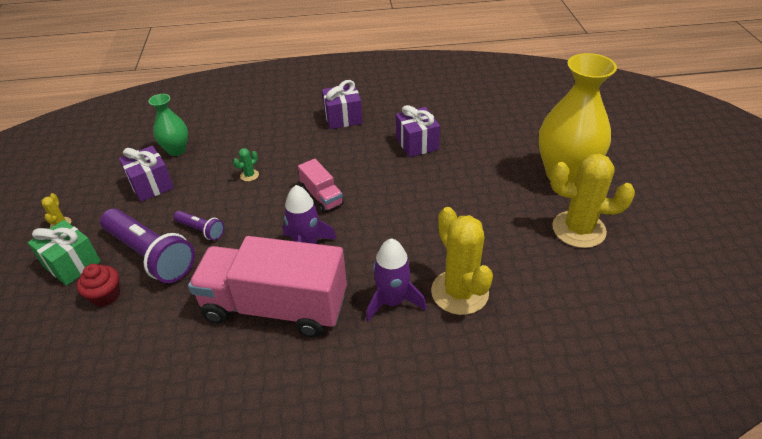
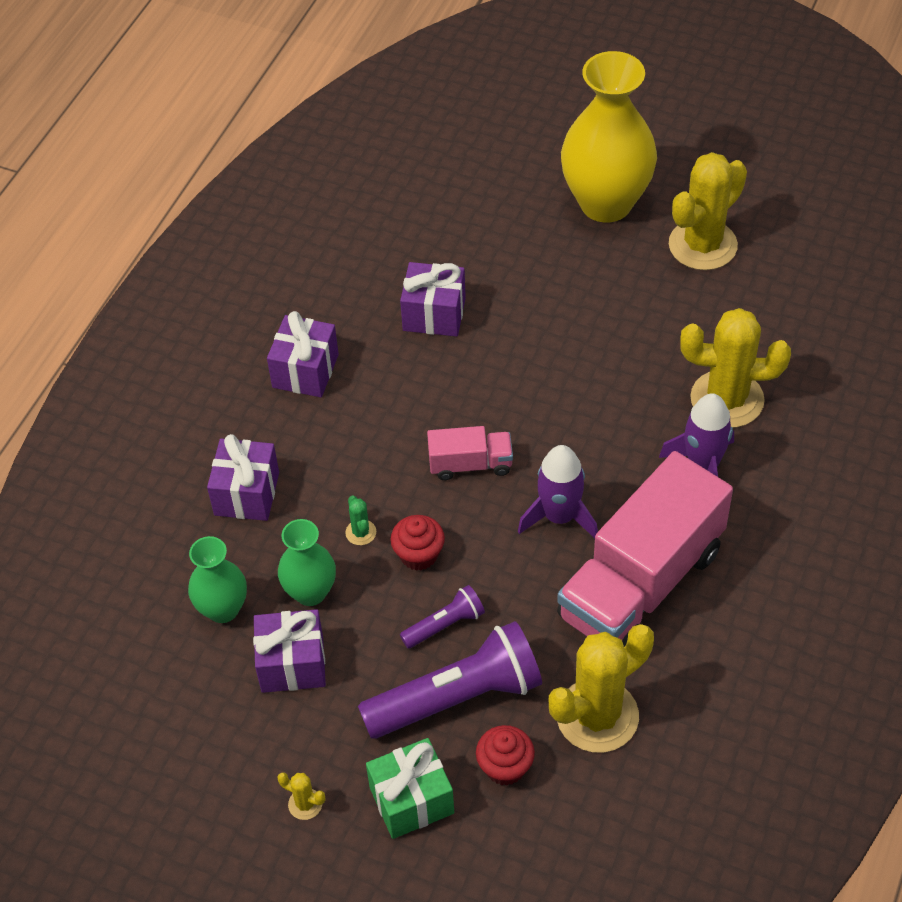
camera: 60 degrees left, 10 degrees up
(158, 325) = (597, 716): none -> yellow cactus
(201, 173) = (310, 592): none -> green vase
(246, 201) = (418, 555): none -> red cupcake
(252, 130) = (247, 493): none -> purple gift

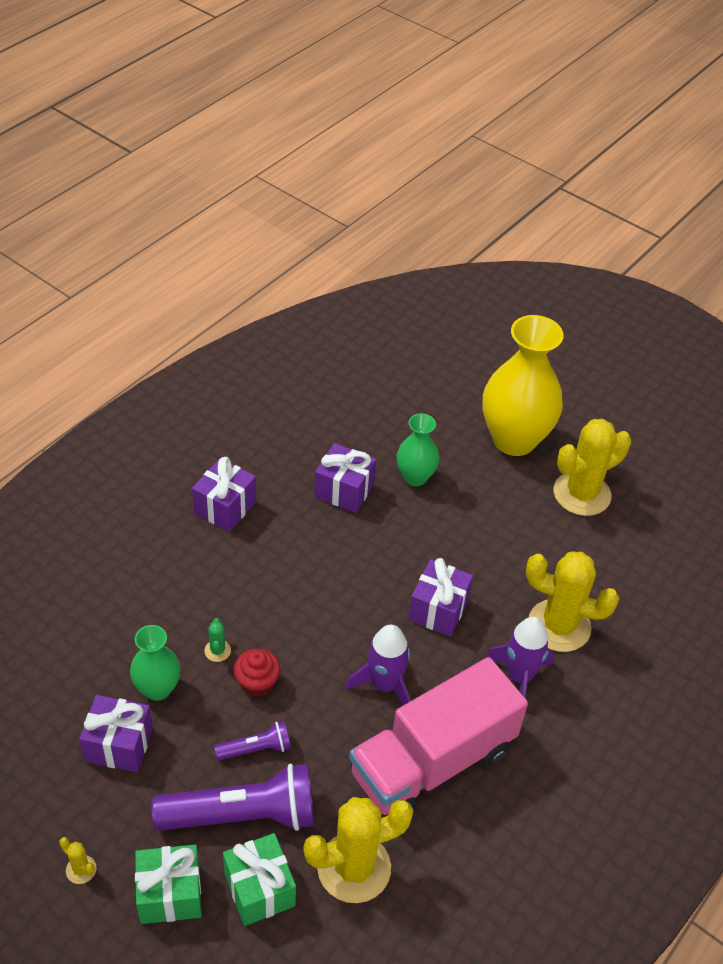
camera: 10 degrees right, 5 degrees down
(223, 609) = (82, 682): green vase -> green vase (415, 477)
(247, 493) = (140, 592): purple gift -> purple gift (438, 610)
(470, 464) = (327, 620): pink truck -> none
(505, 767) = (259, 889): red cupcake -> green gift

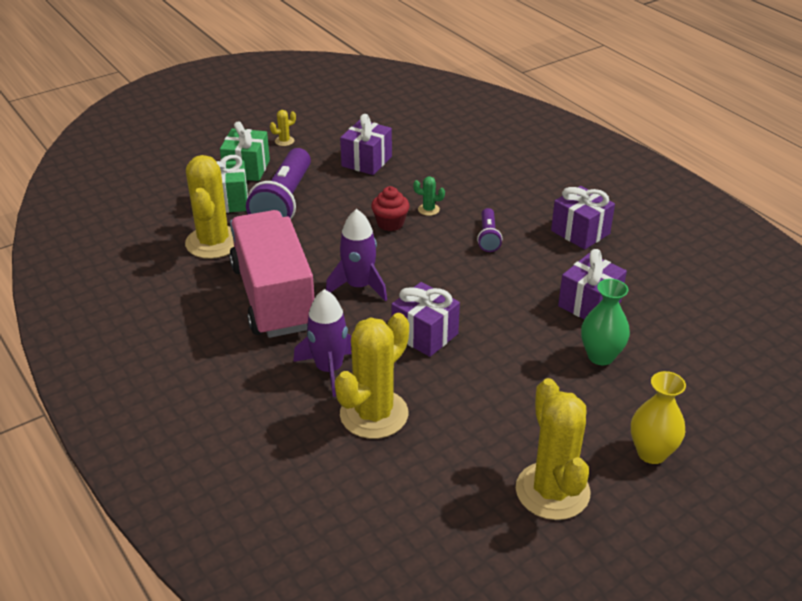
camera: 110 degrees right, 10 degrees down
(157, 688) = (405, 180): green vase -> none
(255, 749) = (333, 215): purple flashlight -> purple flashlight (488, 237)
(514, 440) = (651, 453): yellow vase -> yellow vase, size x0.53

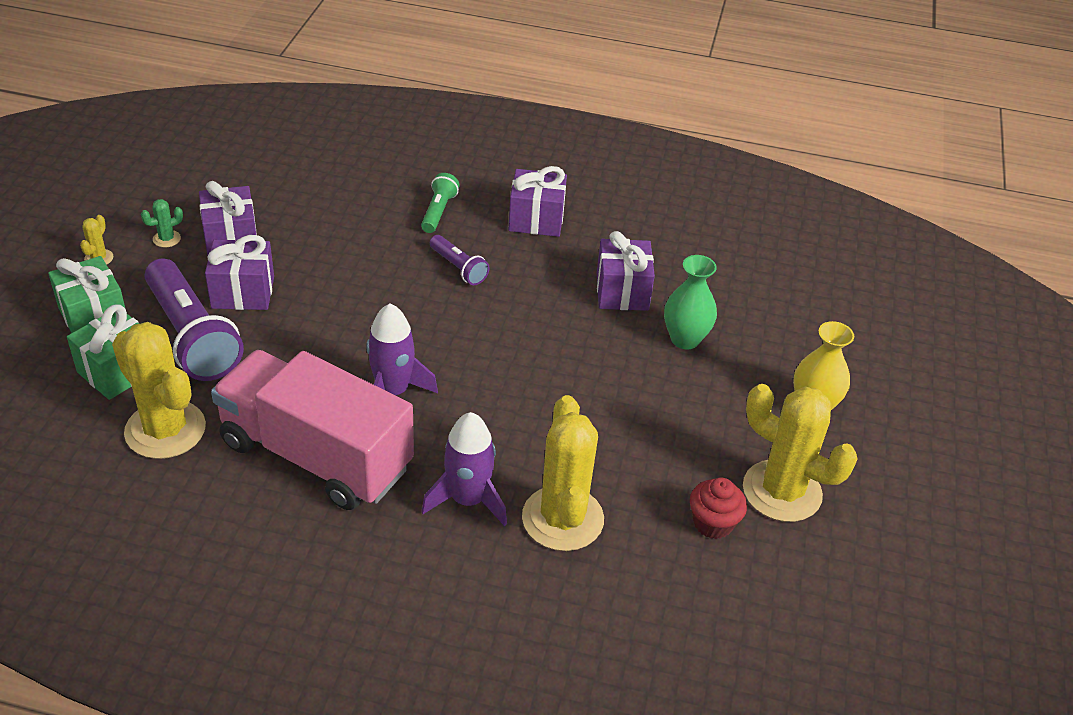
camera: 45 degrees left, 5 degrees up
(390, 223) = (343, 302): red cupcake -> red cupcake (713, 523)
(425, 334) = (516, 407): purple gift -> purple gift (243, 292)
(428, 209) = (365, 266): green cactus -> green cactus (166, 239)
(515, 199) = (438, 212): none -> green flashlight

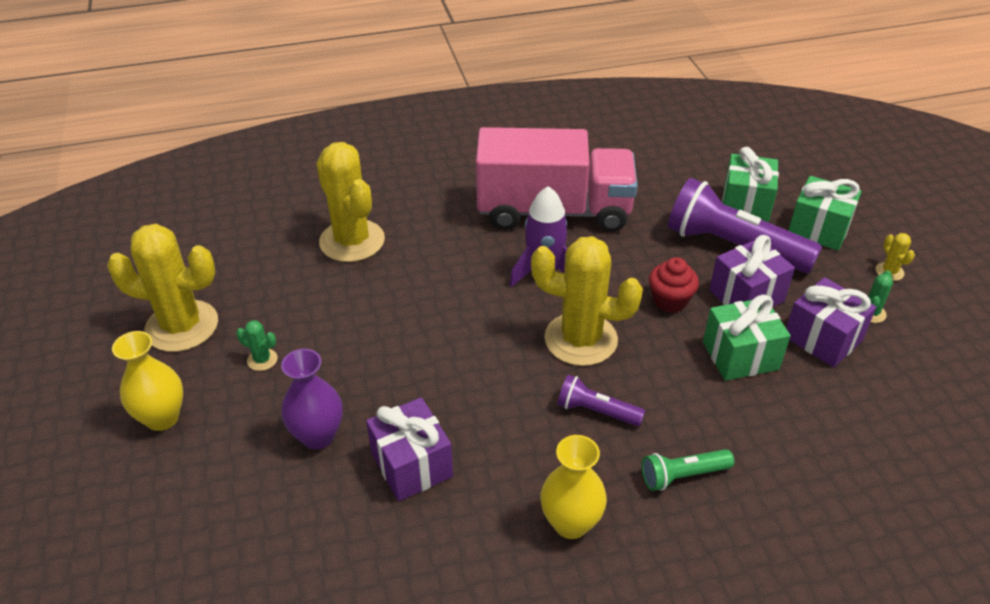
camera: 155 degrees right, 0 degrees up
(165, 430) = (666, 186): yellow cactus -> yellow cactus (581, 339)
(309, 256) = (740, 356): none -> green gift
(438, 212) = (683, 475): green flashlight -> green flashlight turned 90 degrees clockwise
(468, 499) = (427, 226): purple rocket -> none
(536, 220) = (570, 523): purple gift -> yellow vase
(685, 339) = (318, 436): green vase -> purple vase
(710, 421) = (262, 360): none -> green cactus
(713, 523) = (235, 281): red cupcake -> red cupcake (670, 301)

